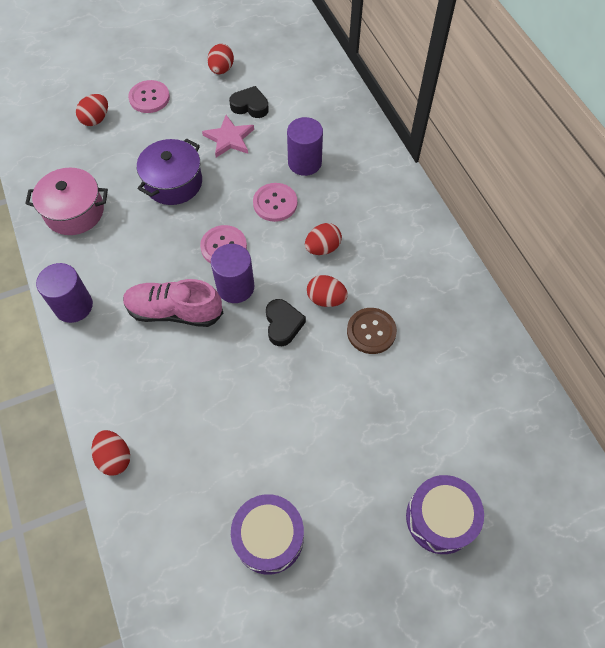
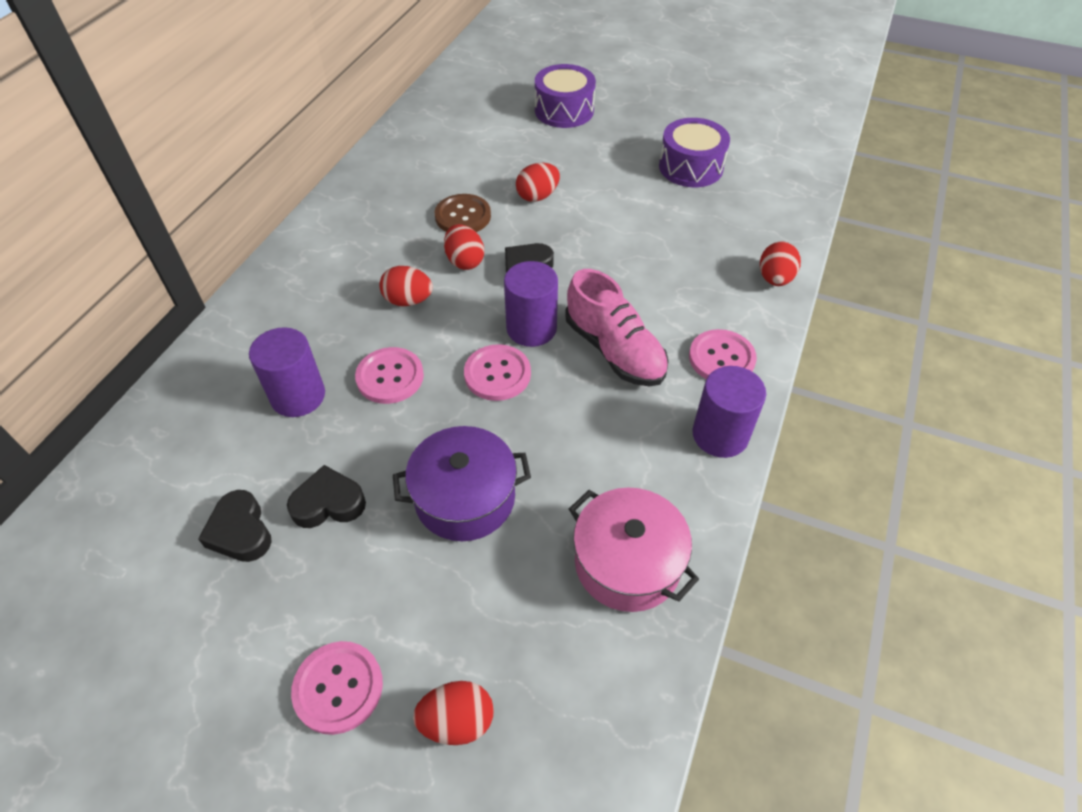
camera: 135 degrees left, 10 degrees down
(106, 357) = (721, 358): none -> pink button
(221, 69) = (182, 641): red egg -> red egg (537, 196)
(229, 138) = (328, 503): pink star -> black heart

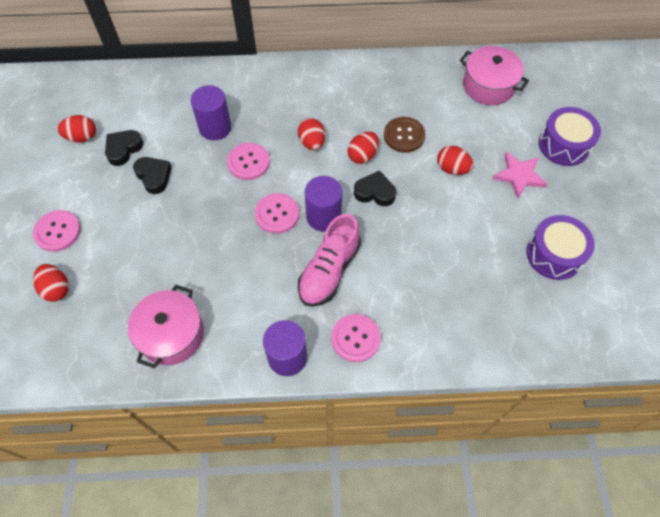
camera: 65 degrees right, 10 degrees up
(447, 129) = (488, 86): none -> pink pot
(465, 498) = (182, 236): purple pot -> none
(581, 153) = (519, 176): none -> pink star
(774, 279) = (457, 352): red egg -> red egg (82, 137)

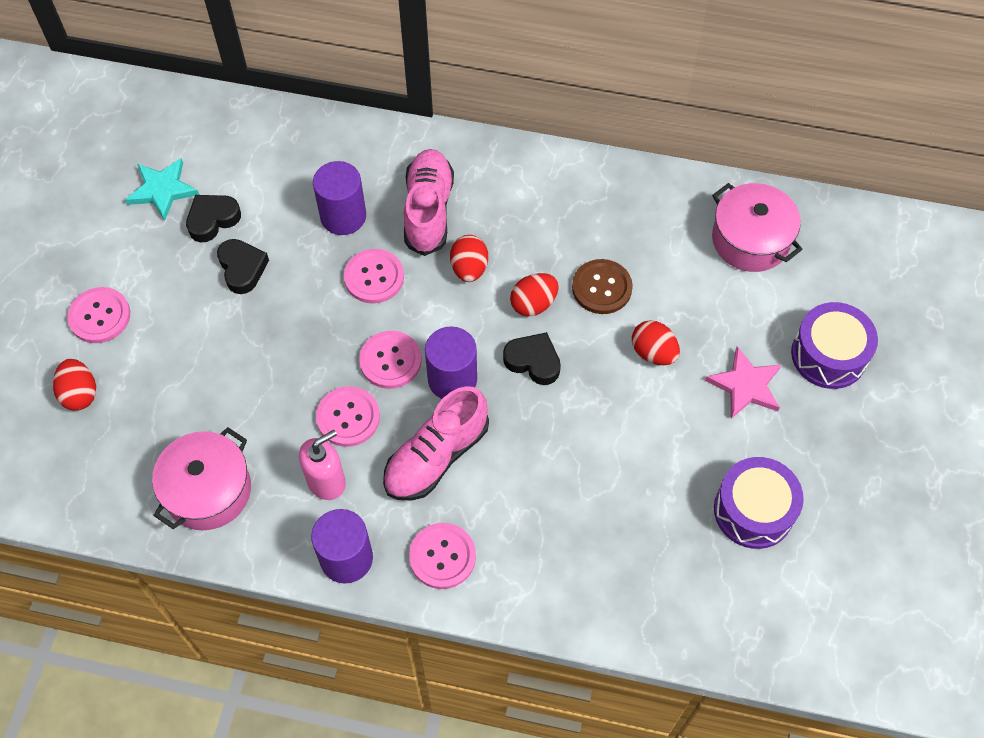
camera: 15 degrees right, 0 degrees up
(82, 137) = (162, 190): red egg -> turquoise star
(256, 306) = (326, 481): none -> pink soap dispenser
(259, 259) = (348, 417): none -> pink button
(272, 112) = (428, 210): none -> pink shoe

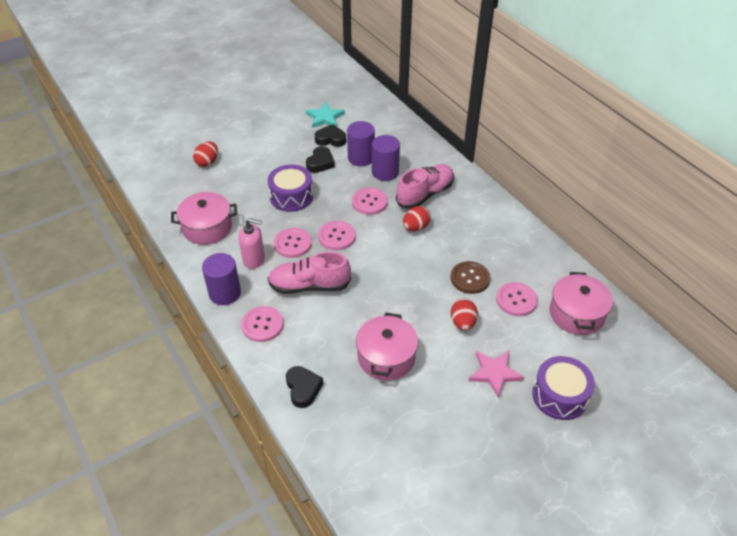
camera: 45 degrees right, 15 degrees down
(99, 316) = (247, 143): pink button -> pink button (516, 300)
(452, 379) = (354, 263): purple cylinder -> purple cylinder (361, 158)
(533, 304) = (428, 261): red egg -> none
(533, 361) = (399, 283): black heart -> black heart (303, 388)
(622, 468) = (386, 357): none -> pink pot
(753, 510) = (430, 430): purple drum -> purple drum (291, 196)

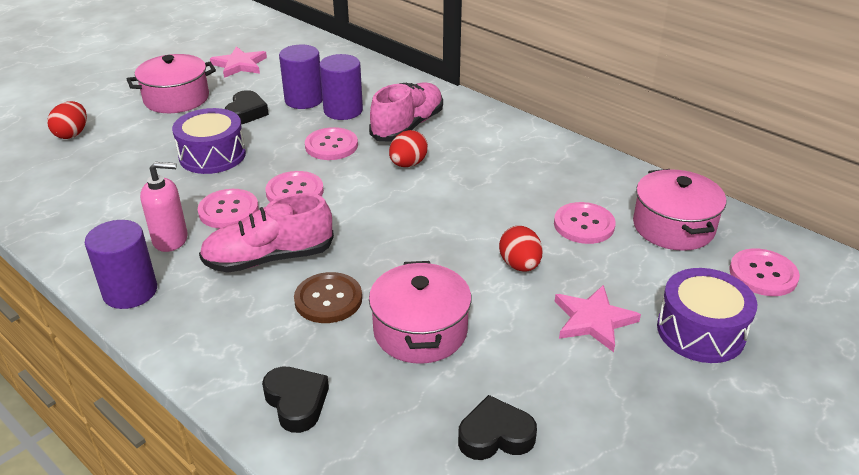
camera: 15 degrees left, 10 degrees down
(207, 228) = (85, 211): pink pot -> pink pot (176, 99)
(262, 325) = (204, 324): pink button -> pink button (763, 274)
(325, 117) = (239, 65): turquoise star -> pink star
(331, 139) = (254, 86): black heart -> black heart (495, 436)
(470, 278) = (508, 210): brown button -> brown button (328, 299)

